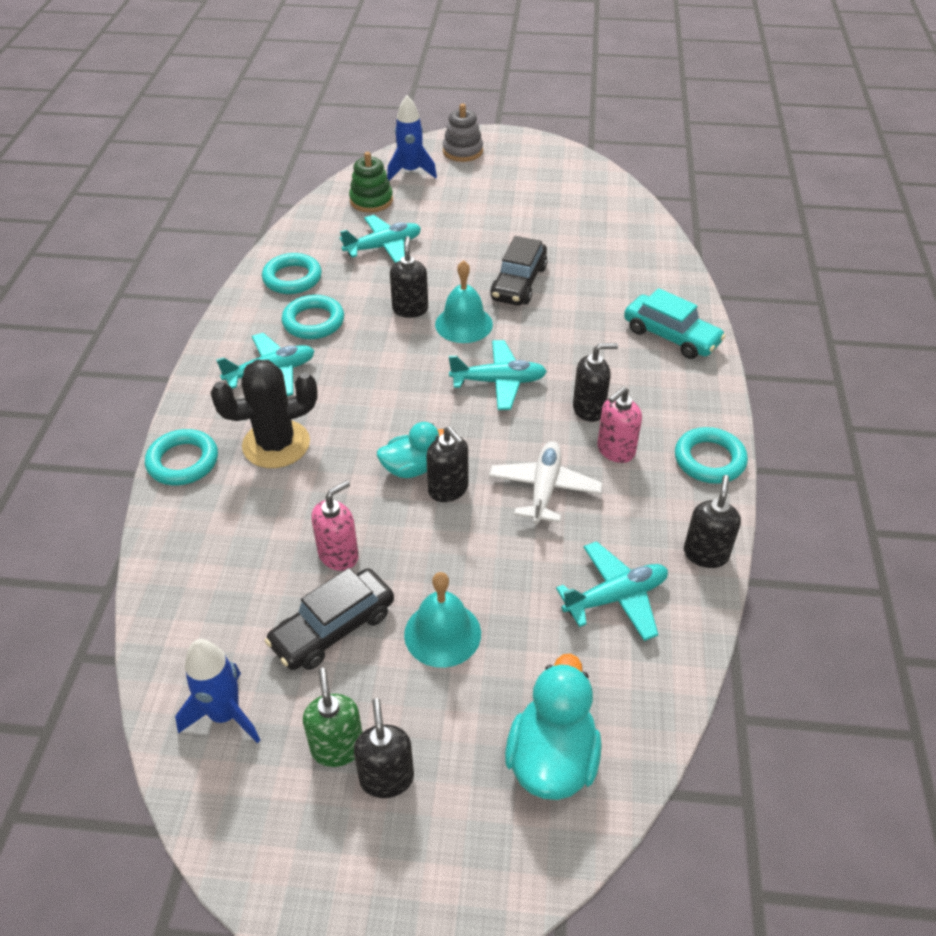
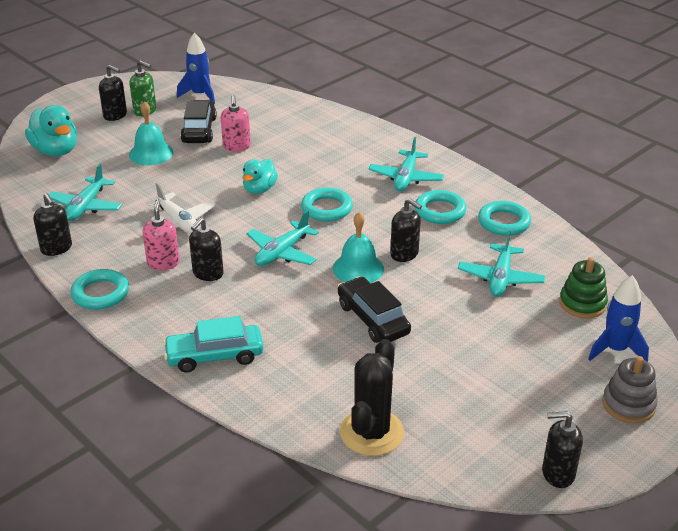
camera: 130 degrees right, 10 degrees down
(183, 462) = (365, 129): turquoise ring -> turquoise ring (327, 208)
(276, 444) = (340, 158): black cactus -> black cactus (371, 432)
(448, 489) = (227, 193): black soap dispenser -> black soap dispenser (557, 473)

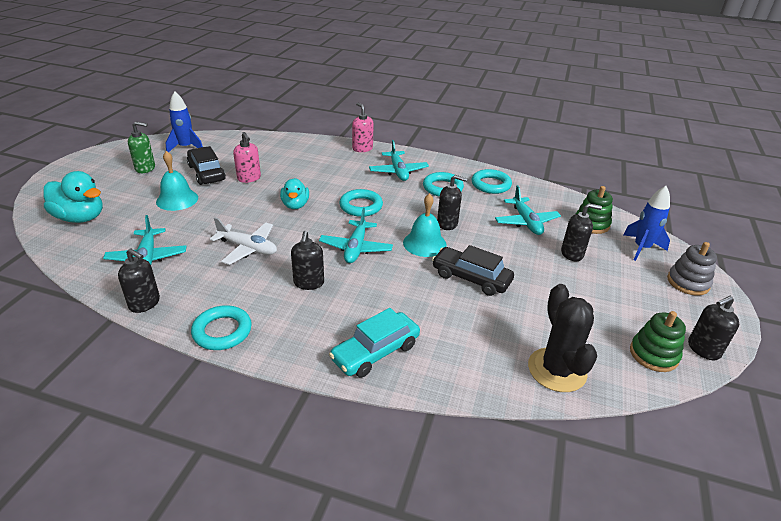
camera: 30 degrees left, 0 degrees up
(115, 115) = (119, 177): black soap dispenser -> black soap dispenser (572, 254)
(163, 263) = (261, 286): pink soap dispenser -> pink soap dispenser (362, 148)
(492, 457) = (653, 354): none -> green stacking toy

